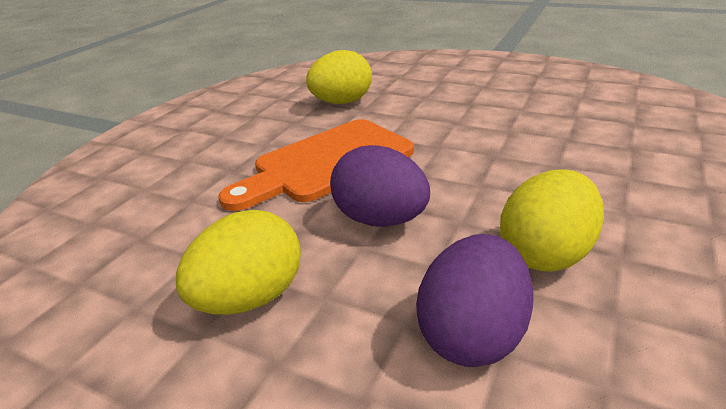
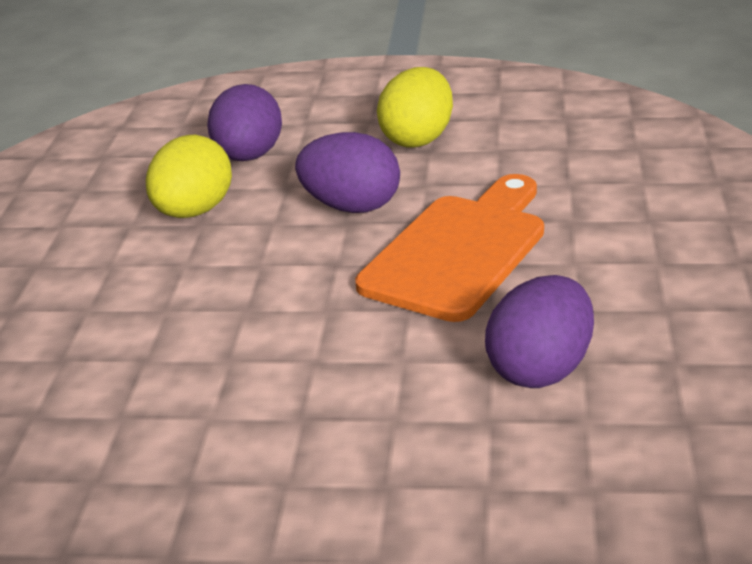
camera: 160 degrees right, 0 degrees up
(341, 102) = (541, 369): yellow egg -> purple egg

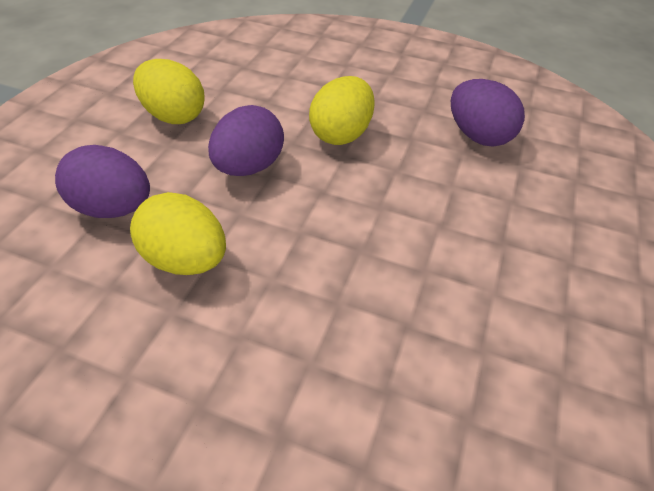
camera: 80 degrees left, 15 degrees up
(459, 251) = (341, 134): orange cutting board -> yellow egg

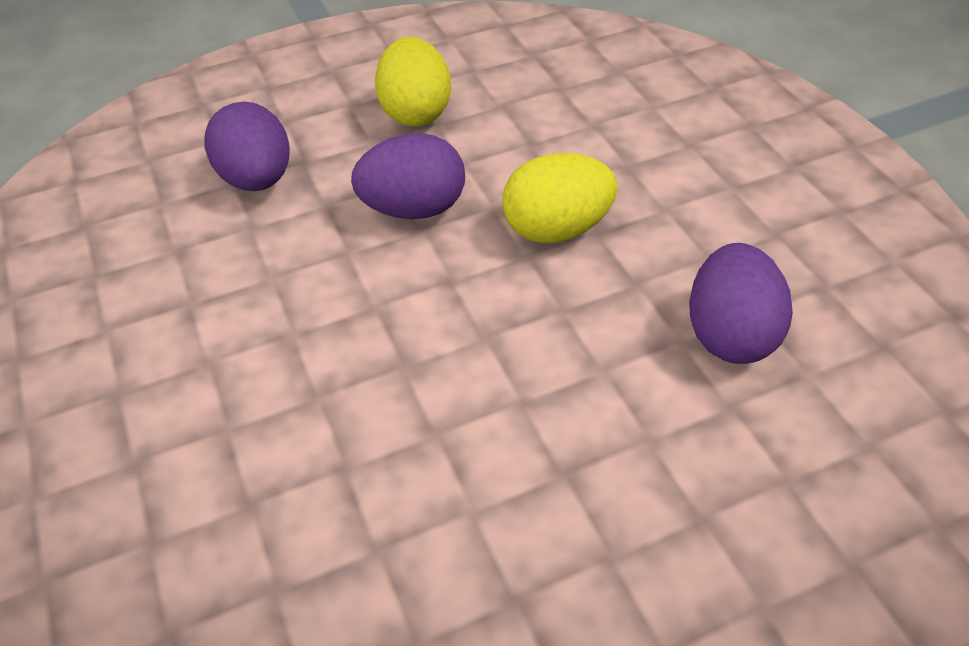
camera: 50 degrees right, 0 degrees up
(186, 260) = (251, 265): yellow egg -> none

